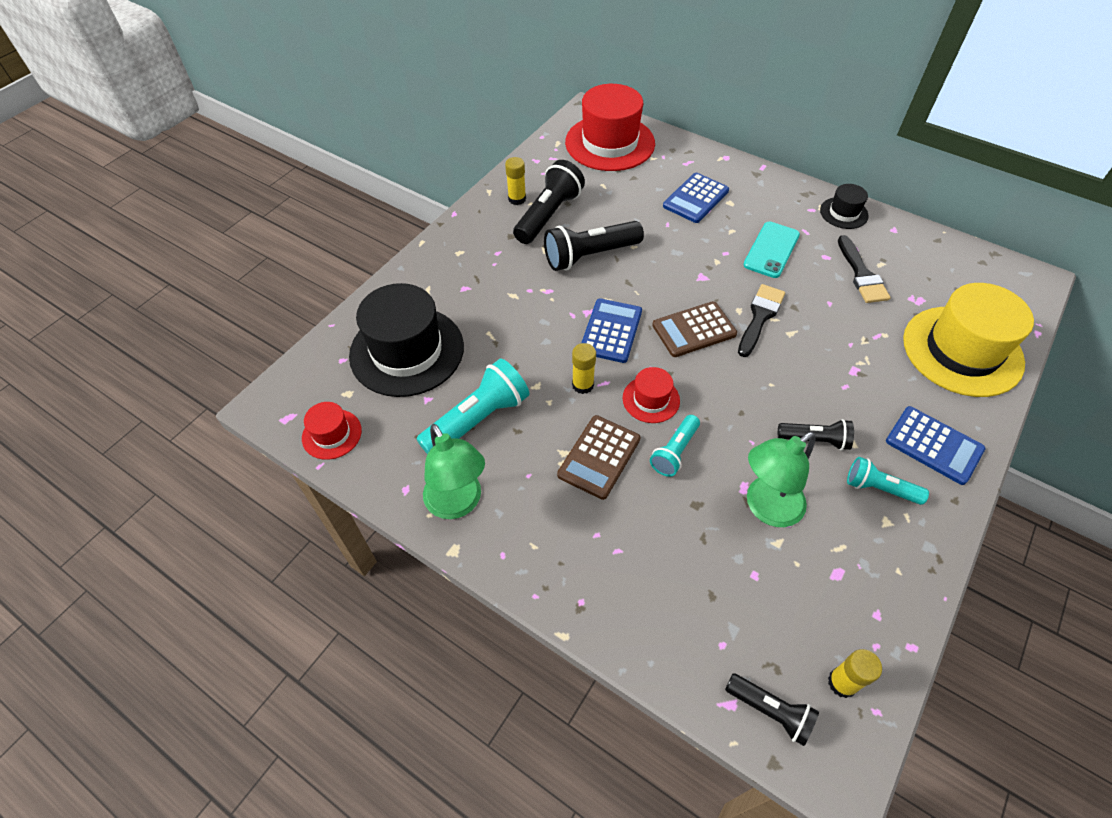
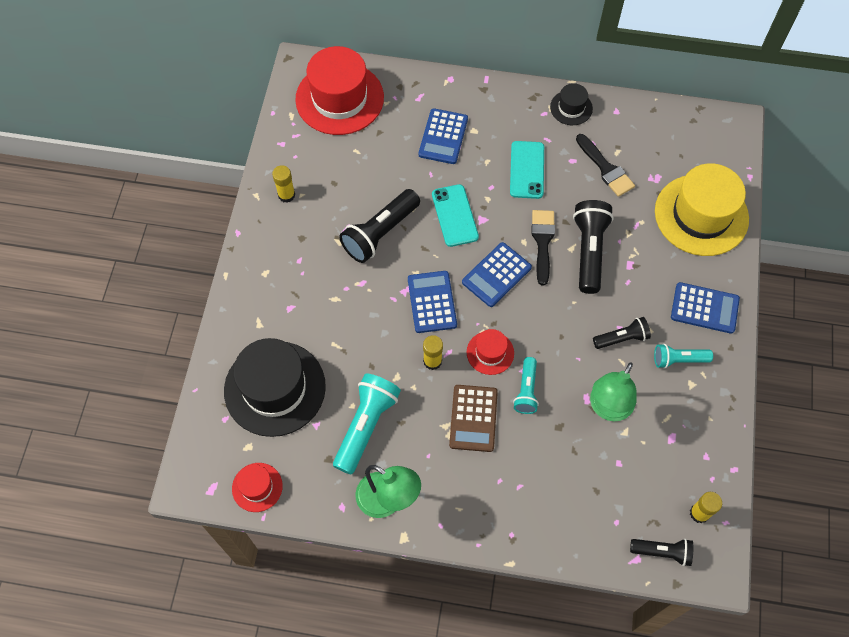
camera: 25 degrees left, 10 degrees up
(548, 215) = (324, 203): black flashlight -> black flashlight (589, 251)
(674, 265) = (454, 215): none -> turquoise phone
(694, 330) = (496, 275): brown calculator -> blue calculator

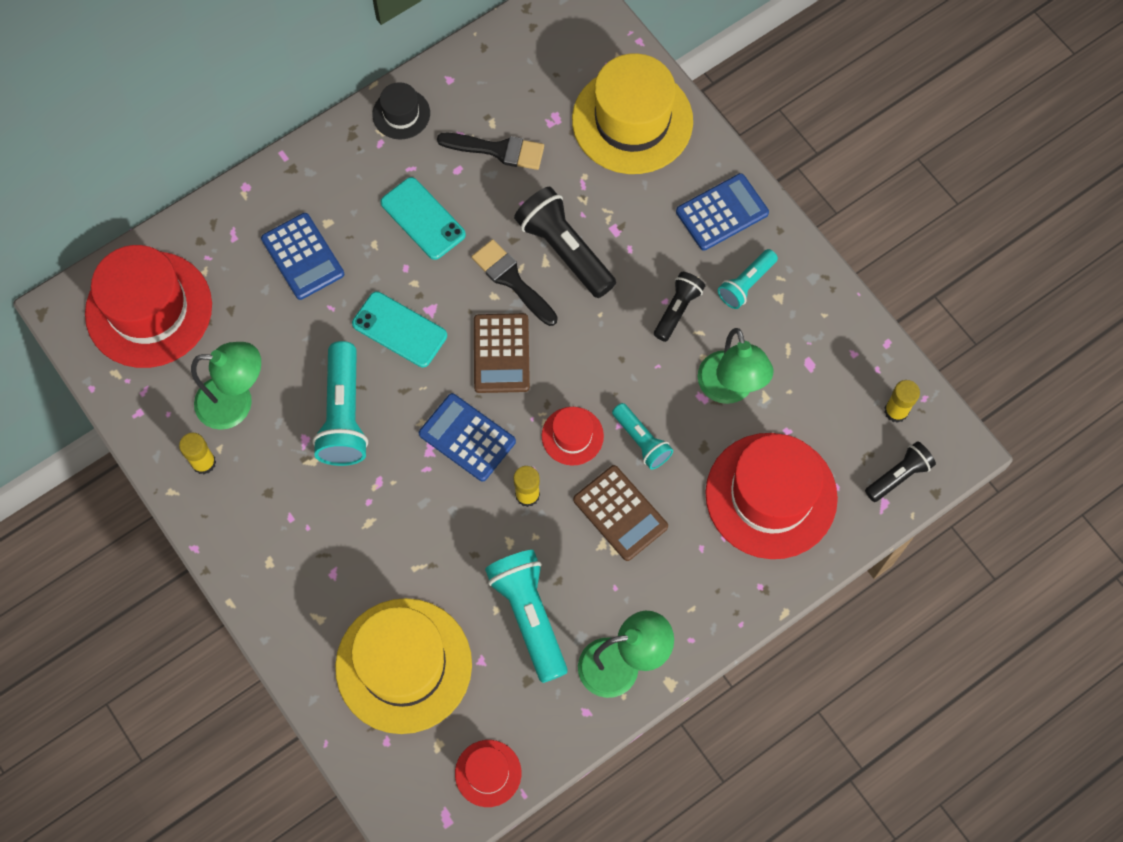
camera: 45 degrees left, 5 degrees up
(275, 388) = (403, 665): black hat -> yellow hat
(333, 180) = (236, 403): none -> green lamp
(380, 233) = (344, 415): black flashlight -> turquoise flashlight
(496, 275) = (501, 353): blue calculator -> brown calculator
(571, 490) = (771, 495): none -> red hat

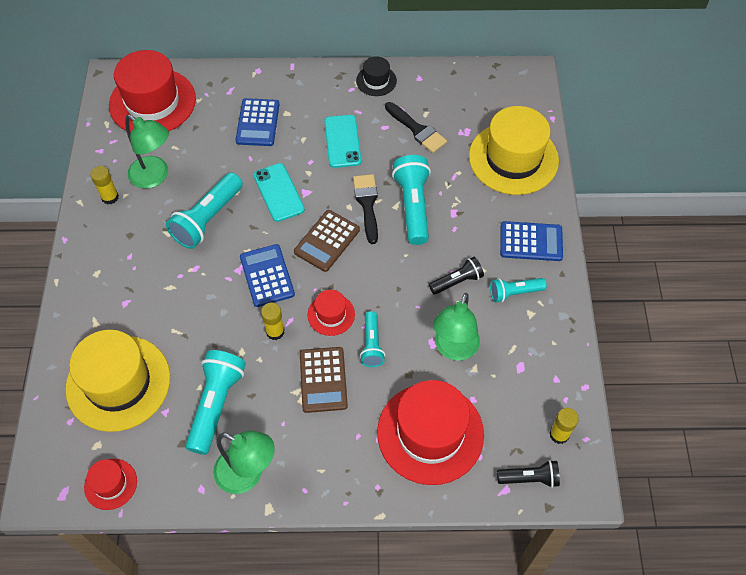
camera: 35 degrees right, 10 degrees down
(565, 250) = (413, 206): black flashlight -> turquoise flashlight

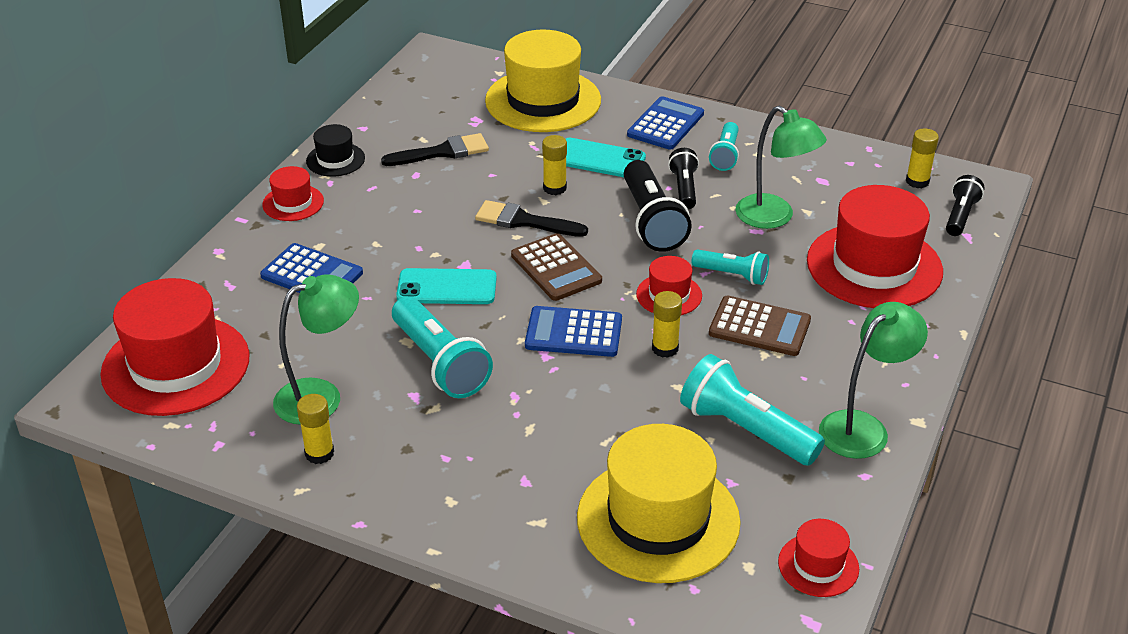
camera: 65 degrees left, 20 degrees down
(320, 82) = (293, 203): none -> red hat
(342, 141) = (409, 213): turquoise phone -> turquoise phone (599, 159)
(407, 275) = (651, 221): none -> black flashlight
(413, 206) = (554, 188): turquoise flashlight -> yellow glue stick

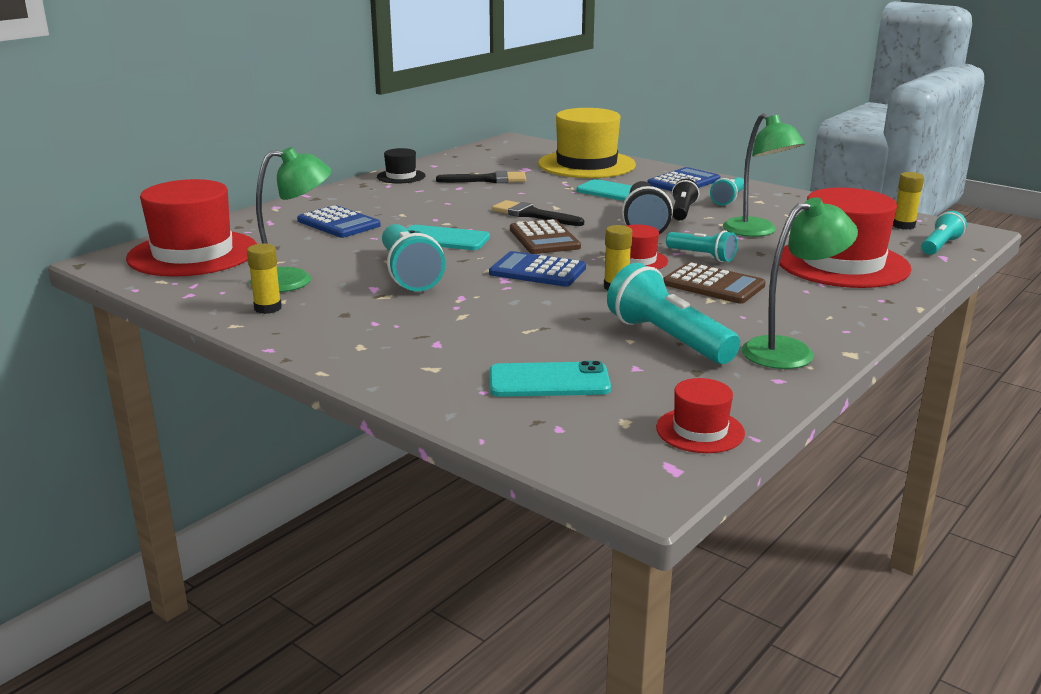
camera: 15 degrees right, 15 degrees down
(293, 203) = (352, 191): red hat -> none
(554, 188) = (569, 202): yellow glue stick -> none
(658, 520) = (549, 381): yellow hat -> turquoise phone
(960, 216) = (940, 246): black flashlight -> turquoise flashlight

